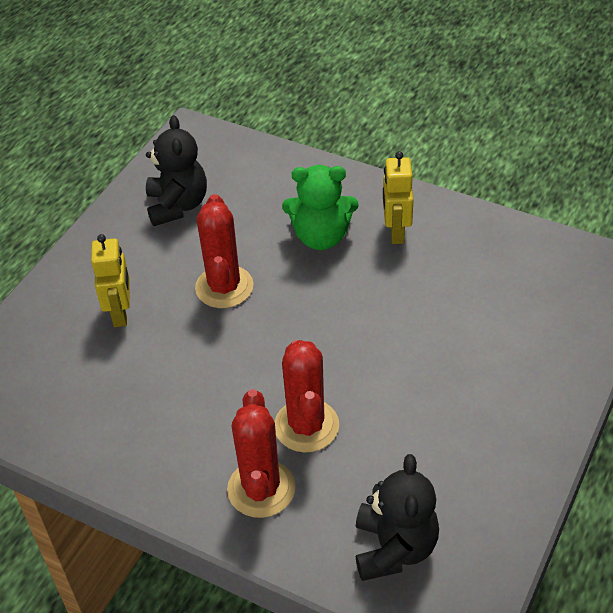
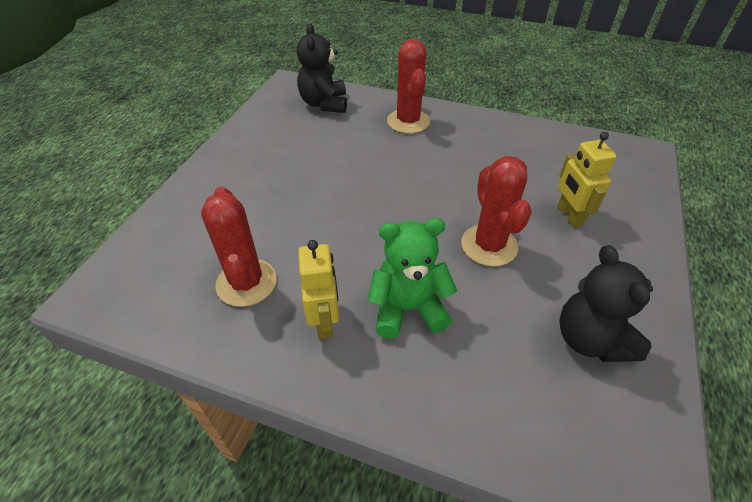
camera: 170 degrees right, 0 degrees up
(306, 426) = (387, 152): red cactus -> red cactus (246, 282)

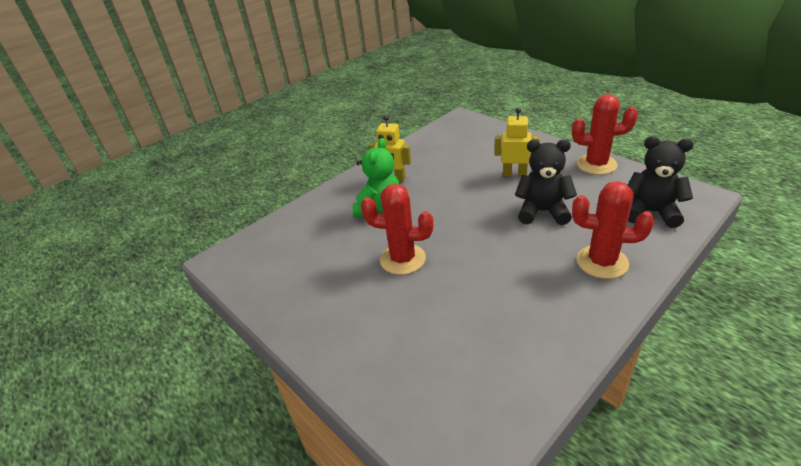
camera: 120 degrees right, 10 degrees down
(246, 282) = (439, 158): red cactus -> red cactus (596, 164)
(569, 216) = (402, 323): yellow robot -> yellow robot (514, 174)
(590, 339) = (298, 276): black teddy bear -> black teddy bear (542, 212)

